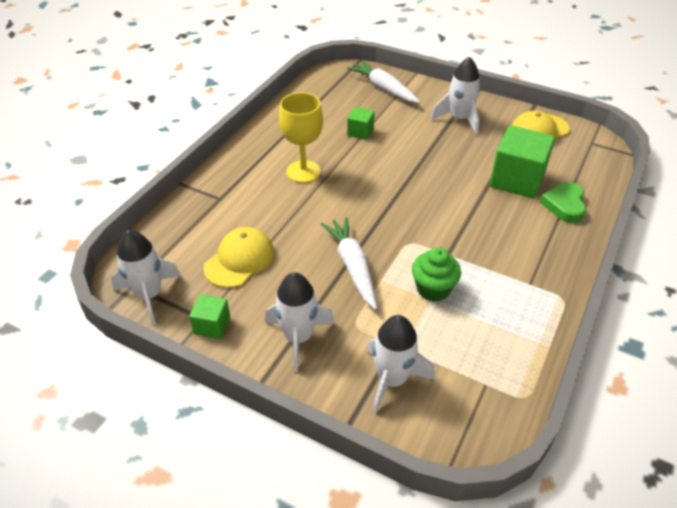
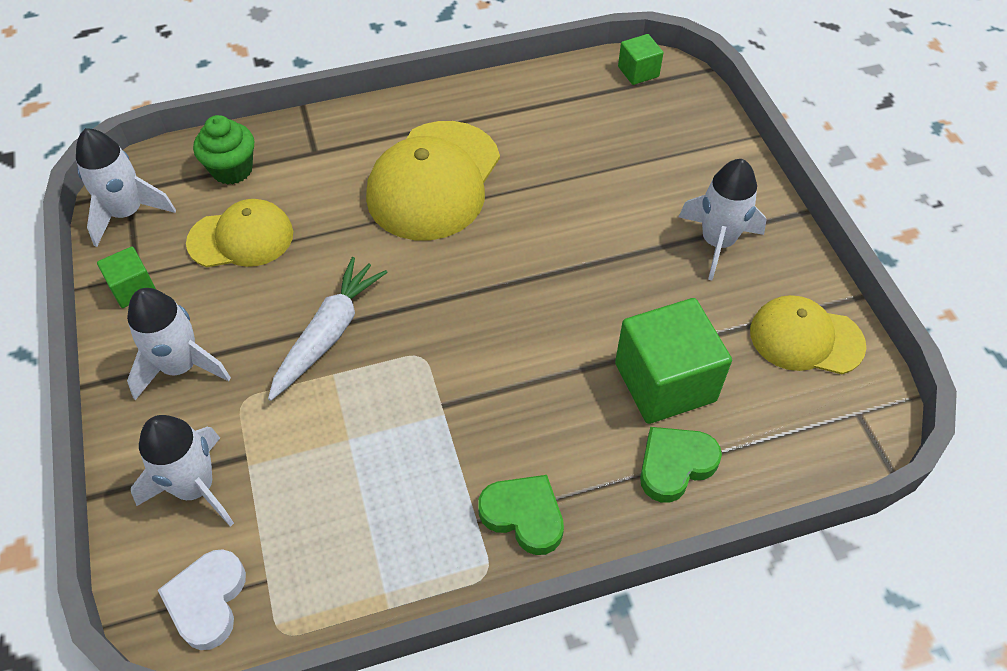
camera: 45 degrees right, 10 degrees up
(303, 172) = (434, 181): yellow goblet -> yellow cap
(360, 132) = (566, 173): green cube -> green cube (638, 72)
(384, 88) = (681, 131): white carrot -> none
(433, 289) = (367, 431): green cupcake -> green cupcake (232, 170)
(474, 418) = (207, 601): none -> white heart
(543, 267) = (524, 515): none -> green heart

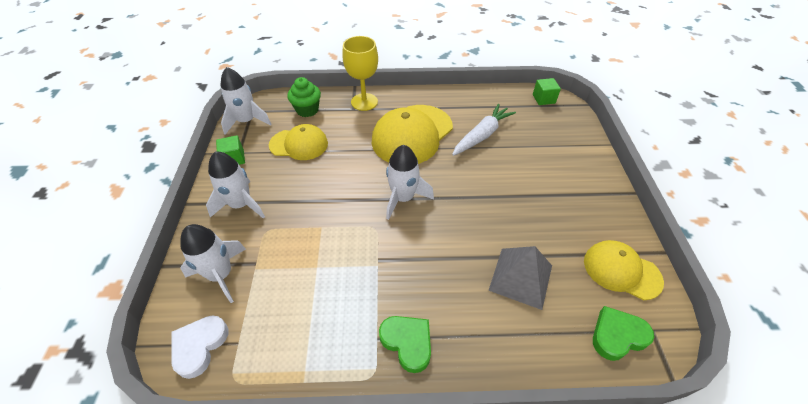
camera: 15 degrees right, 5 degrees down
(328, 334) = (326, 204): white carrot -> white carrot (482, 135)
(330, 134) = (364, 102): none -> yellow goblet
(665, 382) = (521, 277): green cube -> grey pyramid
(675, 465) = (516, 334): green heart -> green heart (617, 335)
(717, 242) = (572, 200): white rocket -> white rocket (403, 198)

